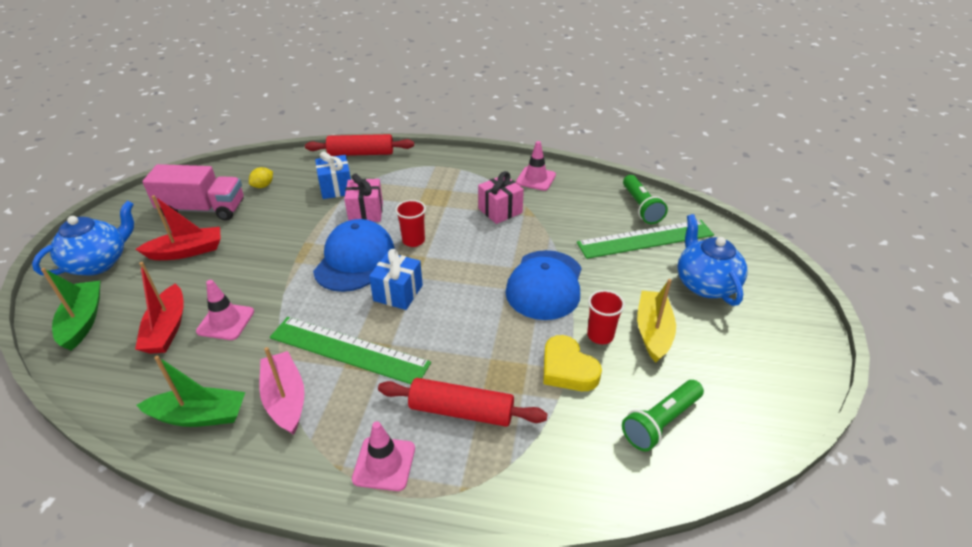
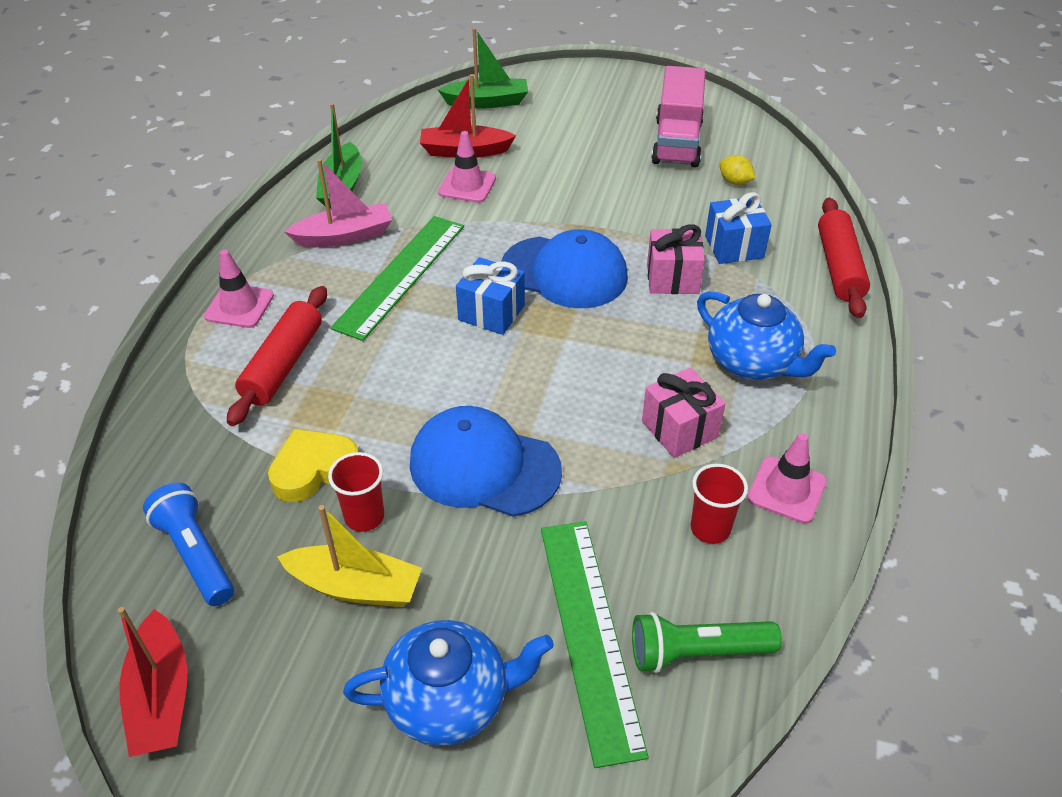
camera: 95 degrees right, 5 degrees up
(99, 263) = (577, 93): blue teapot -> blue teapot (753, 363)
(187, 251) = (592, 143): red boat -> red boat (161, 697)
(413, 241) = (602, 327): red cup -> red cup (710, 528)
(660, 422) = (196, 554): green flashlight -> blue flashlight

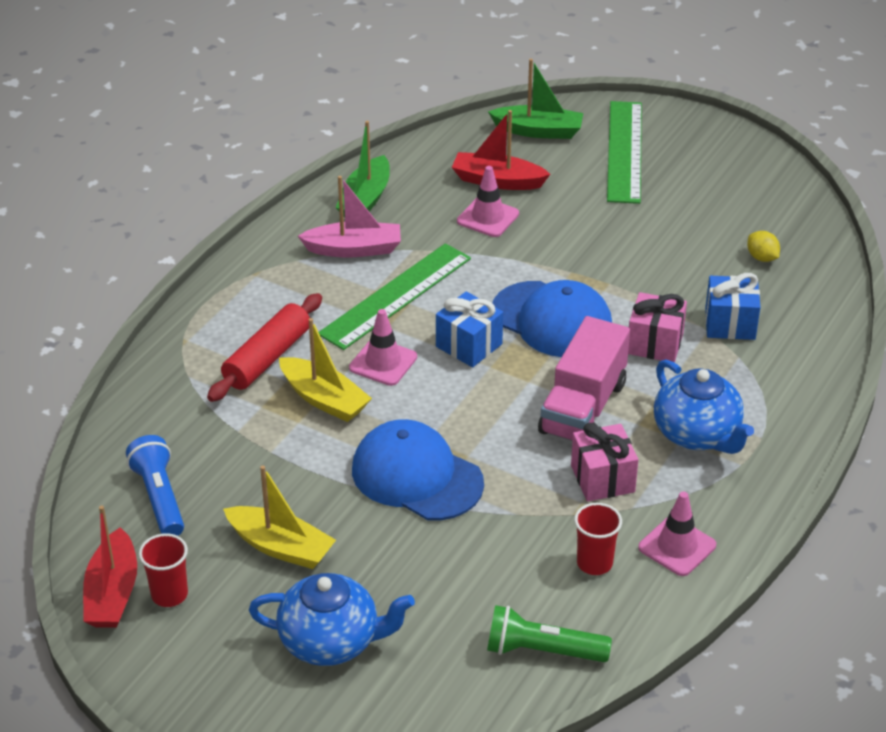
camera: 15 degrees right, 5 degrees down
(239, 306) = (241, 299): pink traffic cone -> pink traffic cone (383, 362)
(314, 469) = (271, 451): yellow heart -> none
(357, 398) = (324, 399): none -> yellow boat
(364, 517) = (303, 496): red cup -> red cup (169, 594)
(589, 634) = (459, 620): green ruler -> green ruler (624, 151)
(677, 142) = (720, 206): pink truck -> pink truck (583, 408)
(839, 267) = (827, 361): red rolling pin -> none

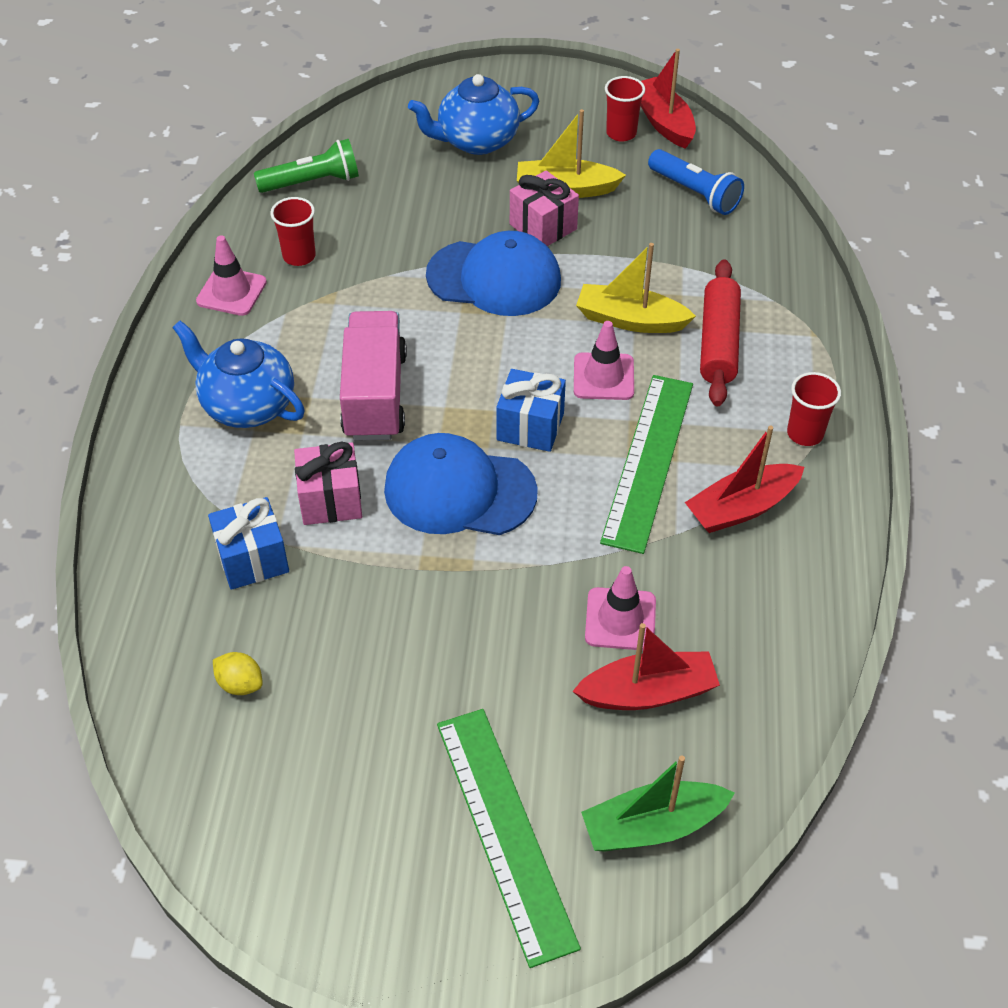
camera: 155 degrees right, 10 degrees up
(264, 277) = (805, 433): none -> red cup
(354, 249) = (741, 508): pink boat -> red boat
(365, 199) = (789, 591): green boat -> none
(602, 479) = (323, 330): pink gift -> pink gift (543, 227)

